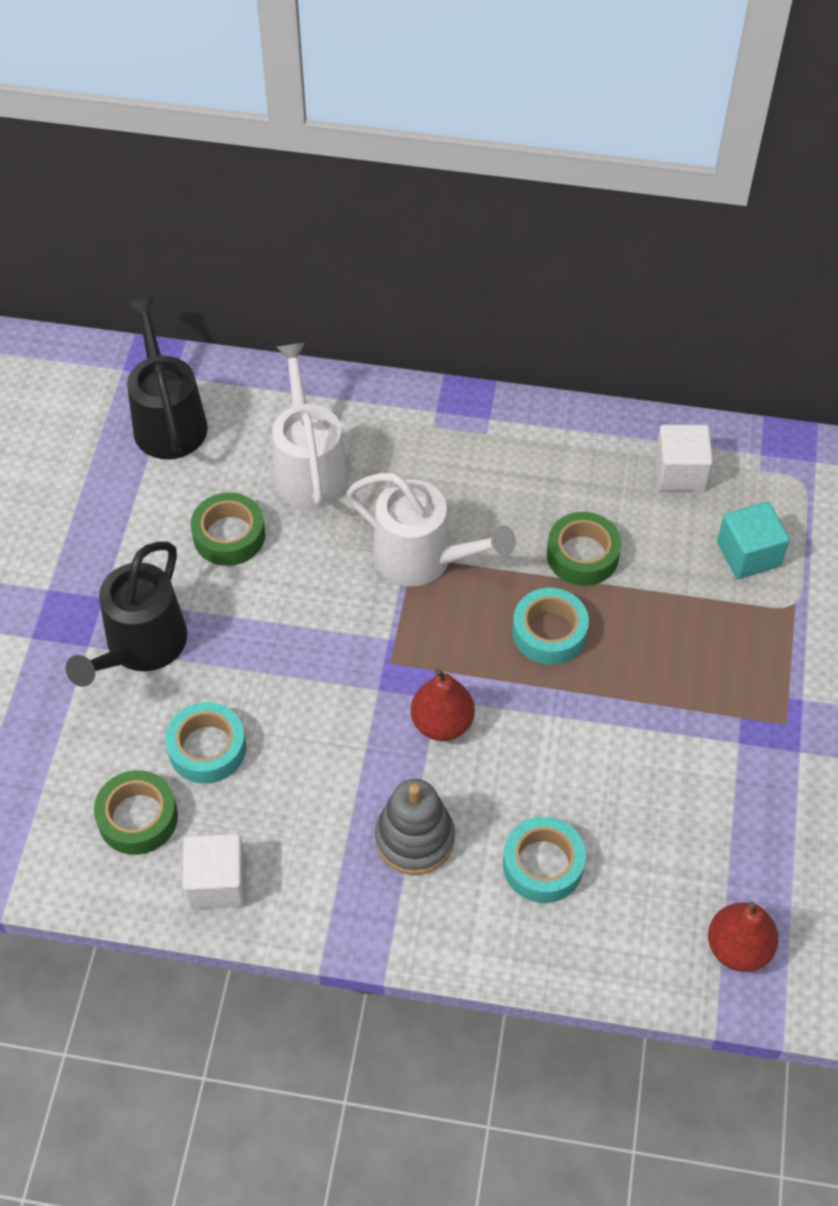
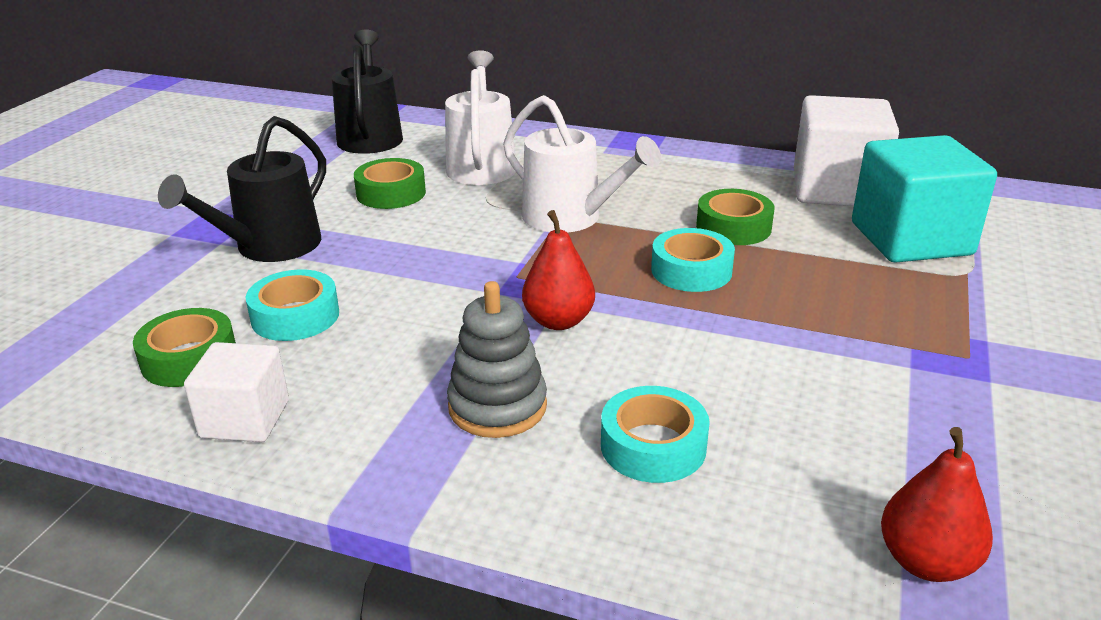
camera: 10 degrees right, 25 degrees down
(680, 472) = (836, 189): white cube -> white cube, size x1.73
(748, 554) = (911, 239): turquoise cube -> turquoise cube, size x1.73

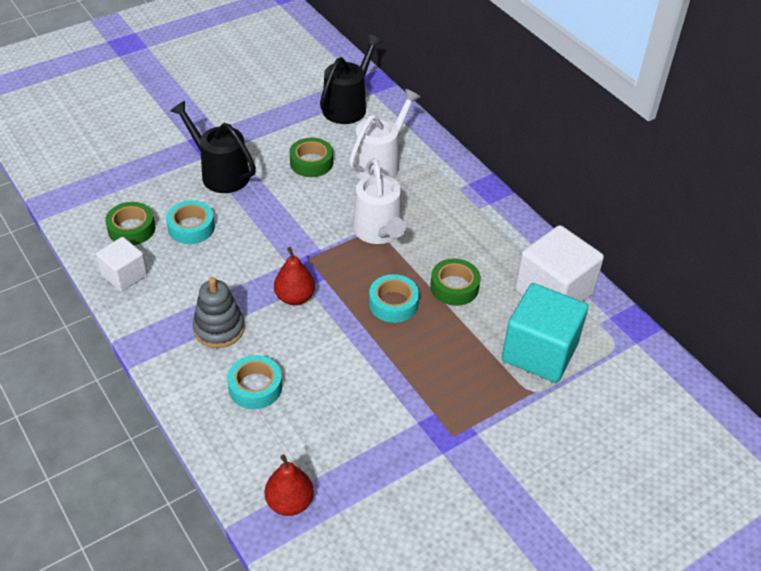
camera: 35 degrees right, 15 degrees up
(270, 247) = (220, 173): black watering can -> black watering can turned 60 degrees clockwise

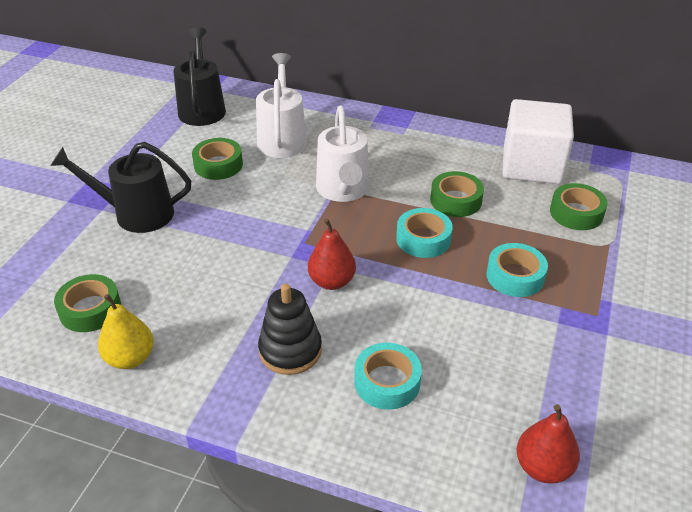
camera: 35 degrees left, 5 degrees down
(124, 275) = (130, 358): white cube -> yellow pear
(191, 227) = (157, 275): turquoise tape -> turquoise tape (515, 276)
(219, 329) = (290, 350): grey stacking toy -> black stacking toy
(379, 231) = (343, 190): white watering can -> white watering can turned 45 degrees clockwise
(539, 352) = (576, 213): turquoise cube -> green tape

